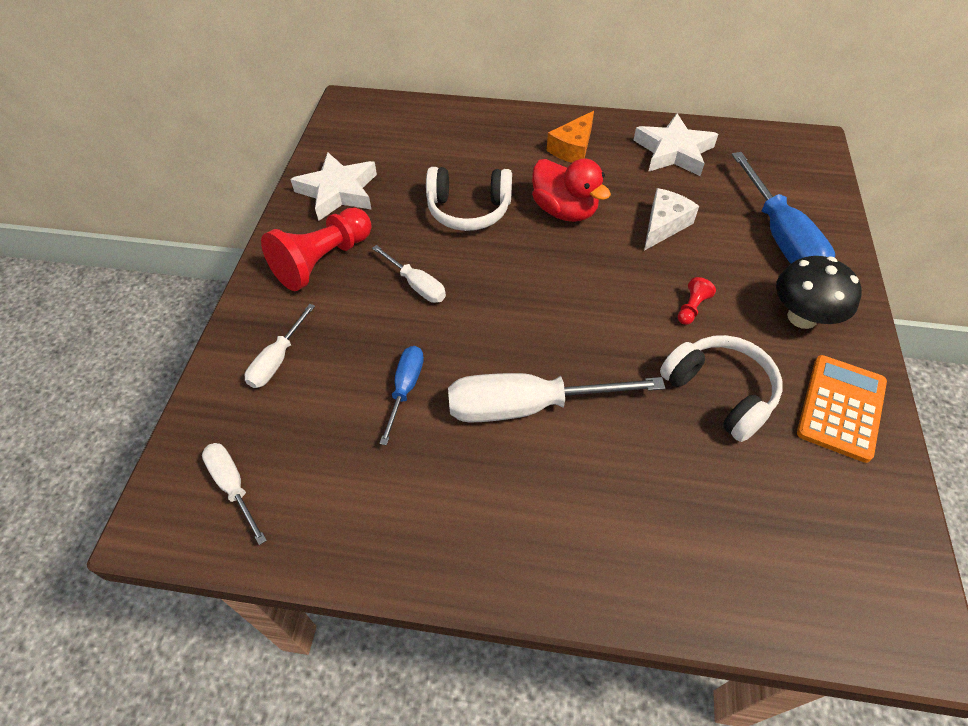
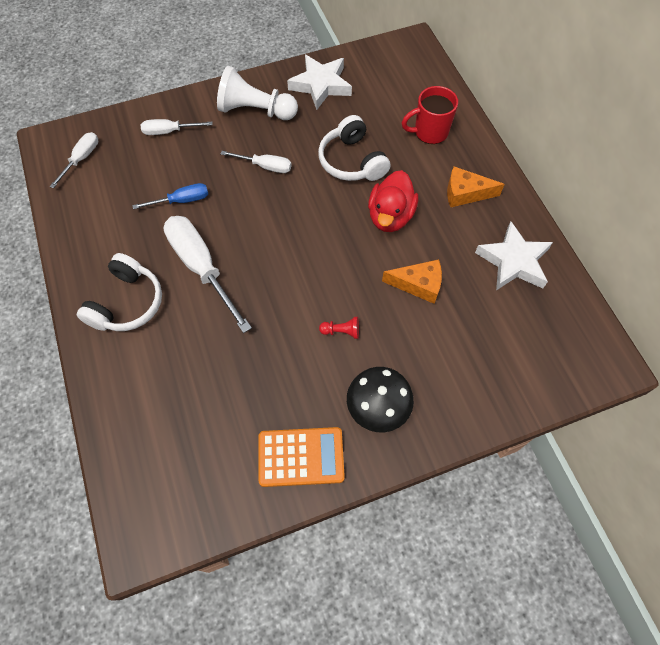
camera: 60 degrees right, 10 degrees up
(323, 261) = (255, 110): red pawn -> white pawn
(416, 285) = (265, 166): white screwdriver -> white screwdriver turned 90 degrees counterclockwise
(477, 140) = (429, 132): none -> red mug
(664, 225) = (418, 284): white cheese -> orange cheese
(719, 393) = (272, 373): white headphones -> white headphones (127, 303)
(780, 237) = (460, 370): blue screwdriver -> none

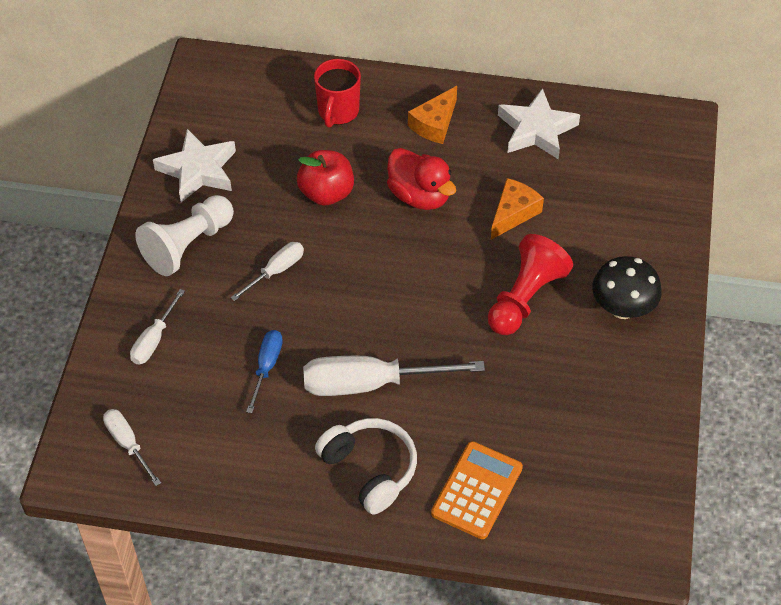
camera: 60 degrees left, 10 degrees down
(301, 457) = (635, 389): orange calculator -> orange calculator (477, 490)
(341, 331) = (525, 298): red pawn -> red pawn, size x2.34
(352, 161) = (326, 193): white headphones -> red apple

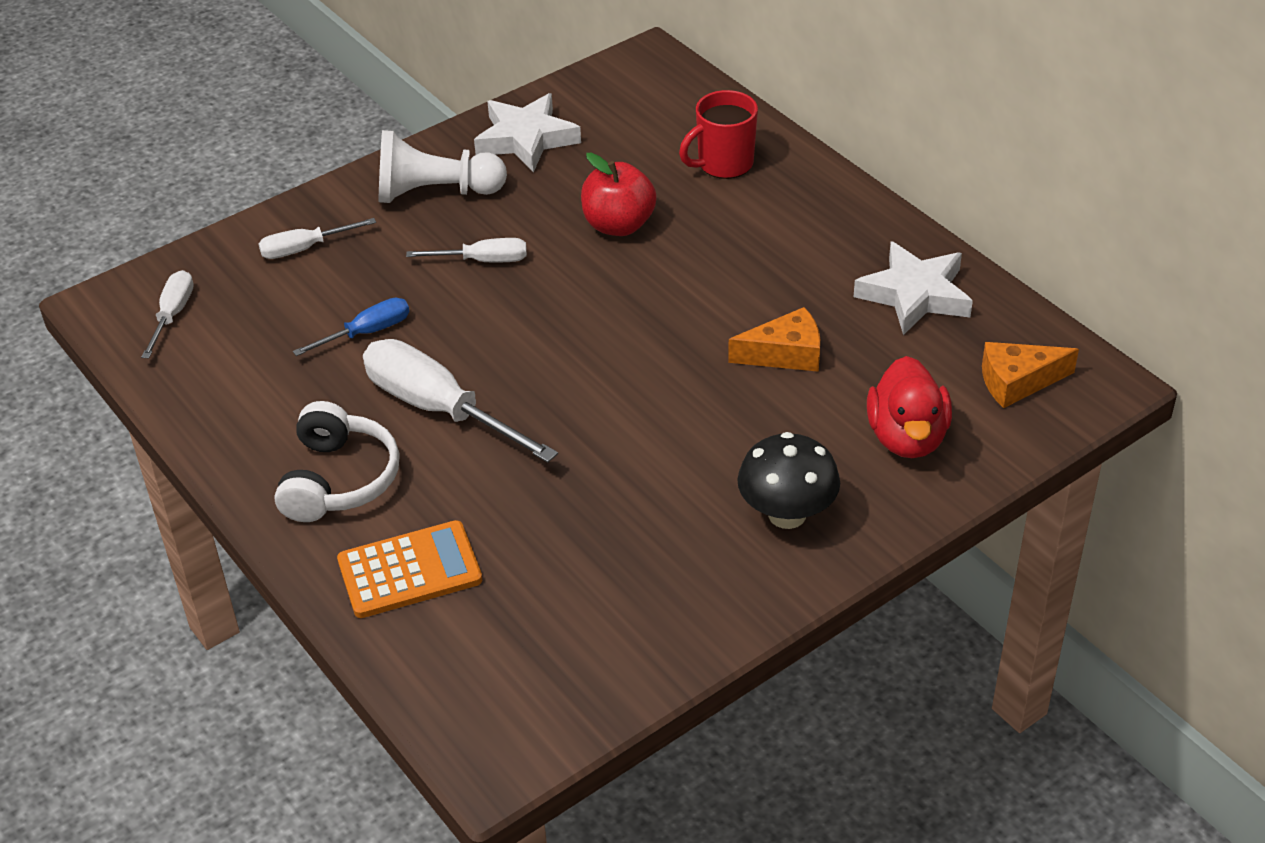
camera: 45 degrees right, 10 degrees down
(419, 196) = (707, 281): red duck -> red duck (907, 437)
(435, 124) = (809, 228): orange cheese -> orange cheese (1017, 382)
(525, 298) = (693, 436): red pawn -> none

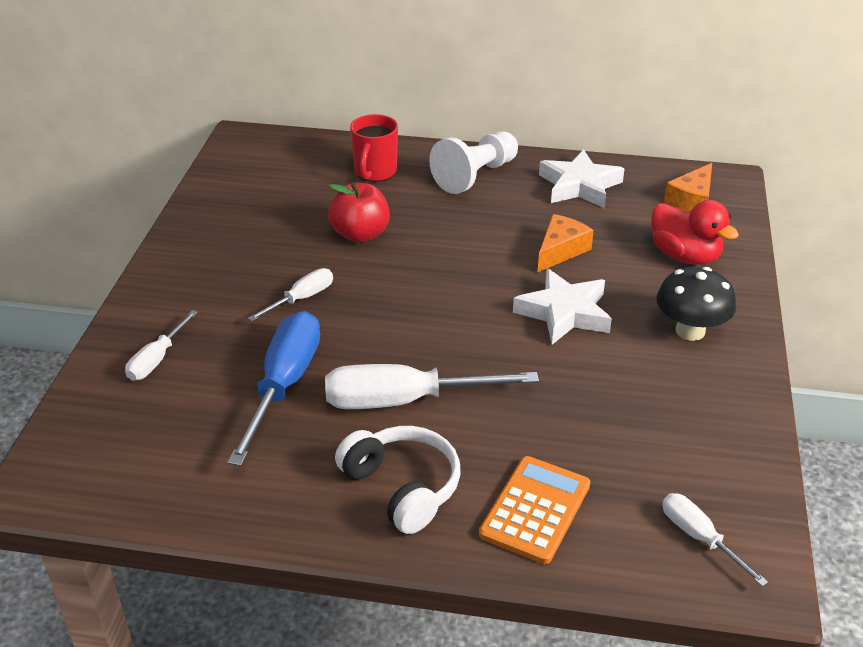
camera: 45 degrees left, 5 degrees down
(173, 315) = (109, 460): white screwdriver -> white screwdriver (699, 537)
(367, 332) = (284, 385): blue screwdriver -> blue screwdriver, size x1.86
(435, 193) = (207, 277): white pawn -> white pawn (475, 176)
(526, 139) = (226, 216): white star -> white star (564, 313)

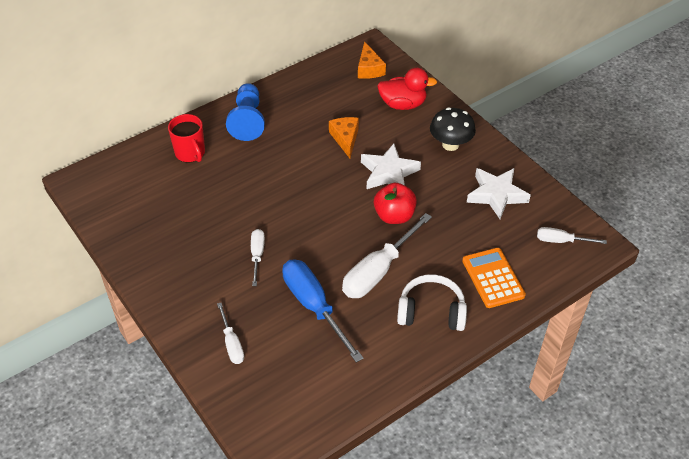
camera: 45 degrees left, 10 degrees up
(360, 234) = (235, 197): red apple -> red apple (394, 216)
(475, 176) = (248, 121): white pawn -> blue pawn
(579, 186) = (307, 93): white star -> white star (496, 195)

